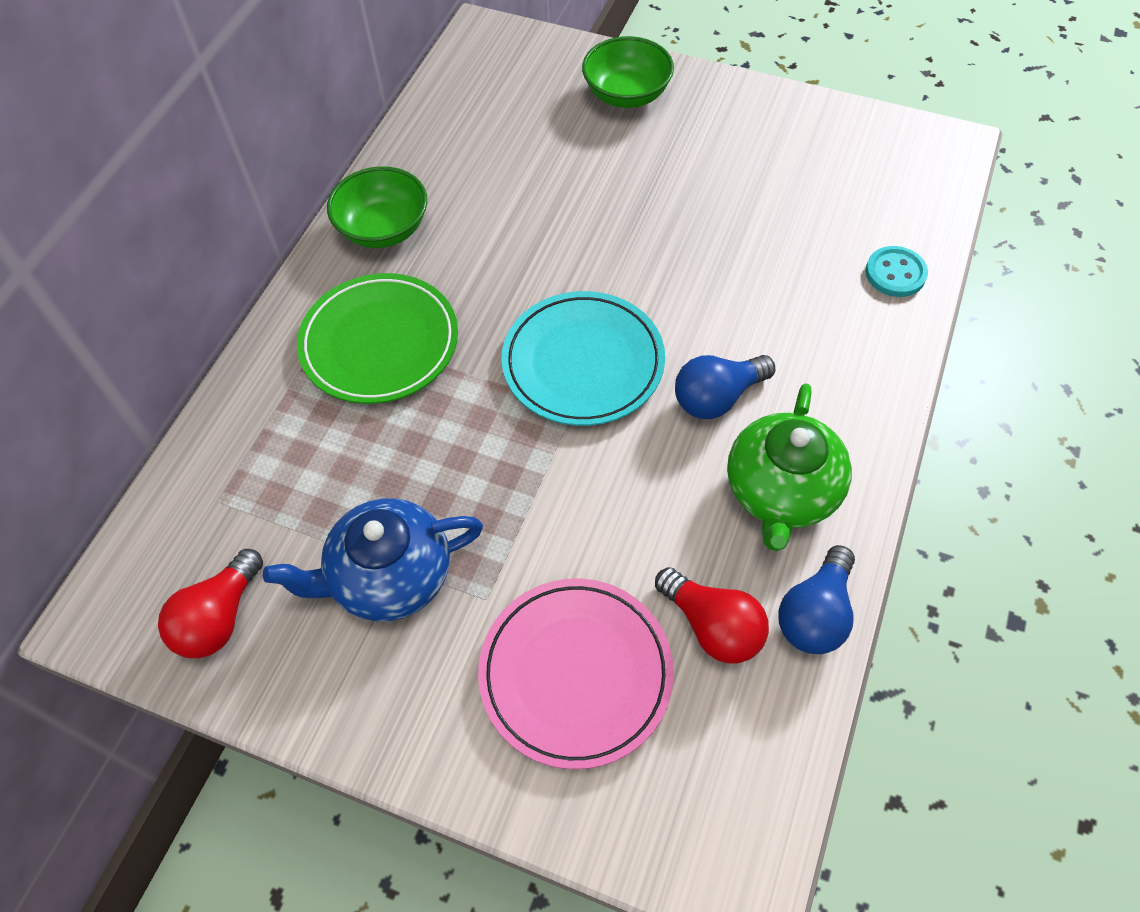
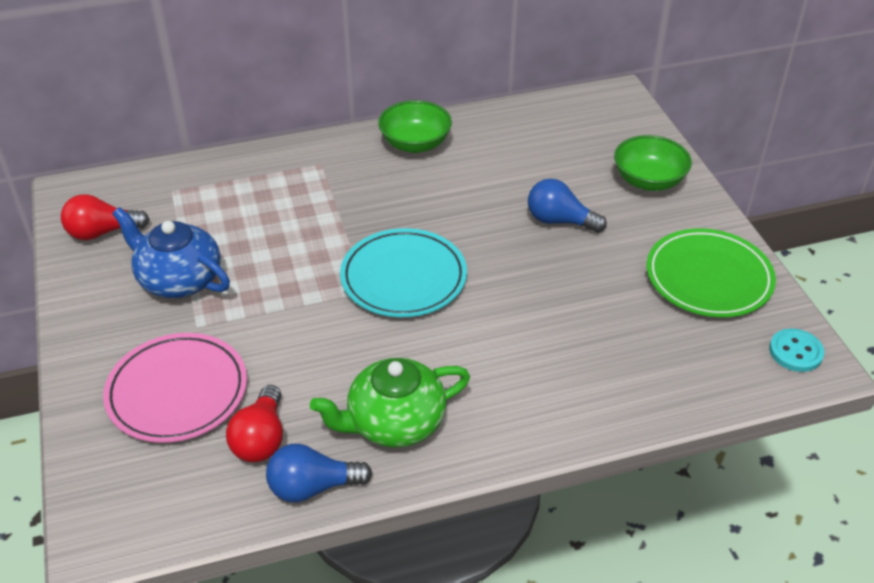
camera: 50 degrees right, 15 degrees down
(379, 343) = (331, 188): green plate -> green plate (708, 277)
(717, 397) = (440, 353): blue light bulb -> blue light bulb (560, 221)
(895, 273) = (650, 393): turquoise button -> turquoise button (795, 352)

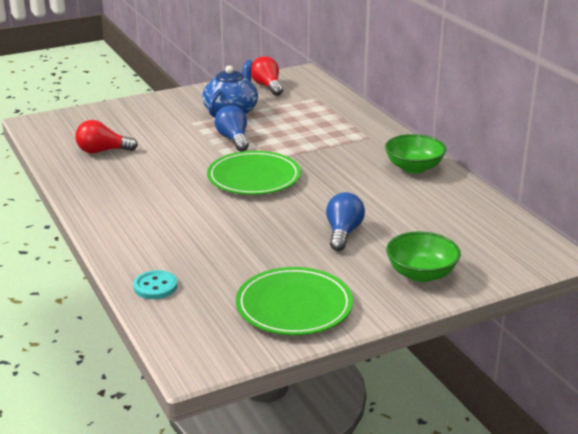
camera: 80 degrees right, 15 degrees down
(177, 392) = (137, 125): pink plate -> none
(313, 487) = (66, 169): blue light bulb -> blue light bulb (233, 139)
(394, 423) = (117, 187): green teapot -> none
(403, 277) = (254, 178): turquoise plate -> green plate
(795, 352) = (208, 351): turquoise button -> turquoise button (155, 286)

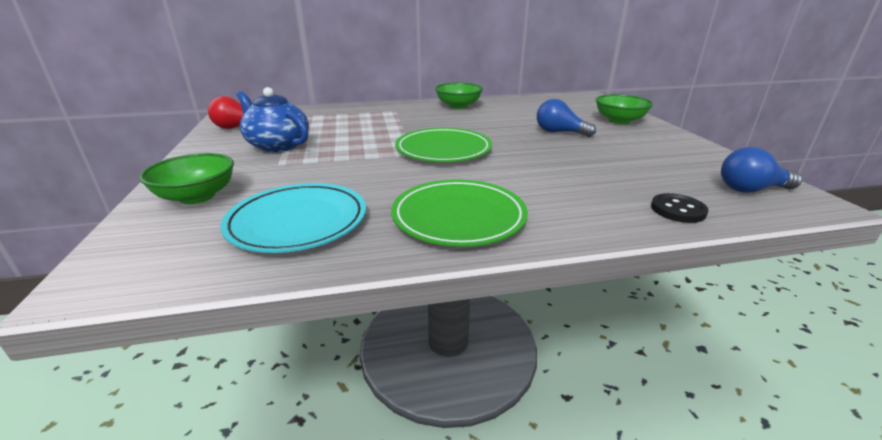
camera: 75 degrees left, 0 degrees up
(103, 151) = (298, 222): red light bulb -> turquoise plate
(129, 114) = (197, 196): none -> green bowl
(155, 286) = (678, 210): turquoise button -> black button
(233, 139) = (348, 150): blue light bulb -> blue light bulb (751, 189)
(294, 306) = (684, 157): green plate -> green plate (458, 217)

